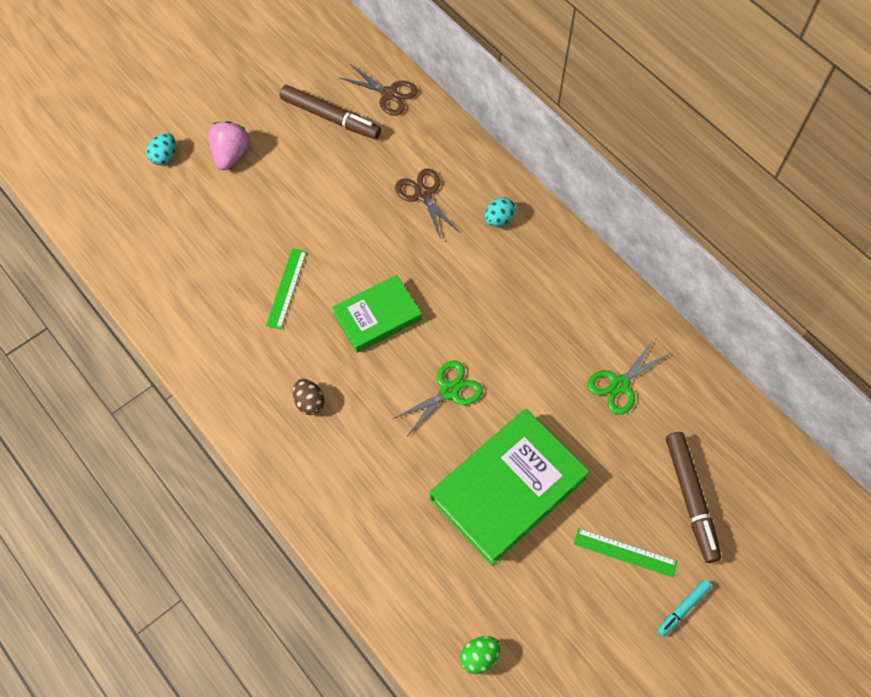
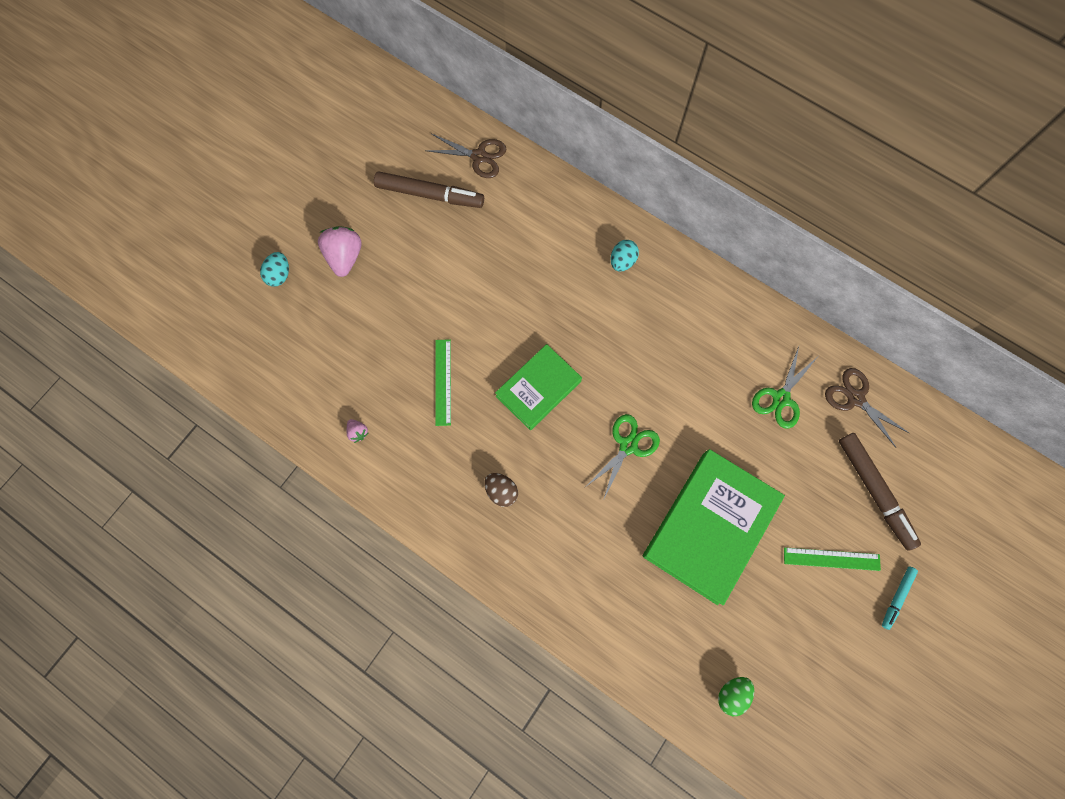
camera: 15 degrees left, 10 degrees up
(190, 314) = (358, 432): none -> pink strawberry
(423, 194) = (544, 253): brown scissors -> brown scissors (855, 398)

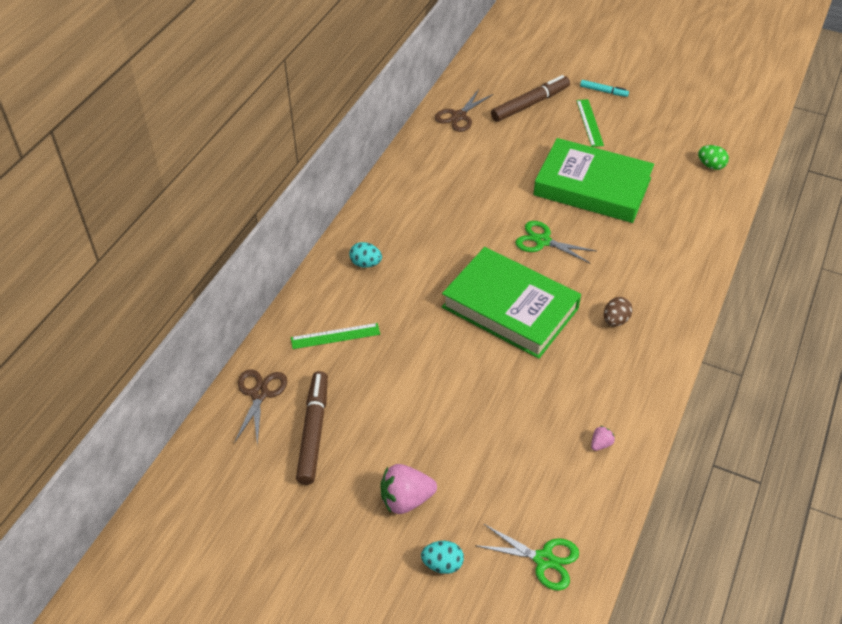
camera: 100 degrees left, 25 degrees down
(443, 382) = (525, 382): green ruler -> green ruler (335, 336)
(538, 389) = (510, 308): green book -> green book, size x1.64
(781, 398) = (471, 155): green scissors -> green scissors (543, 560)

